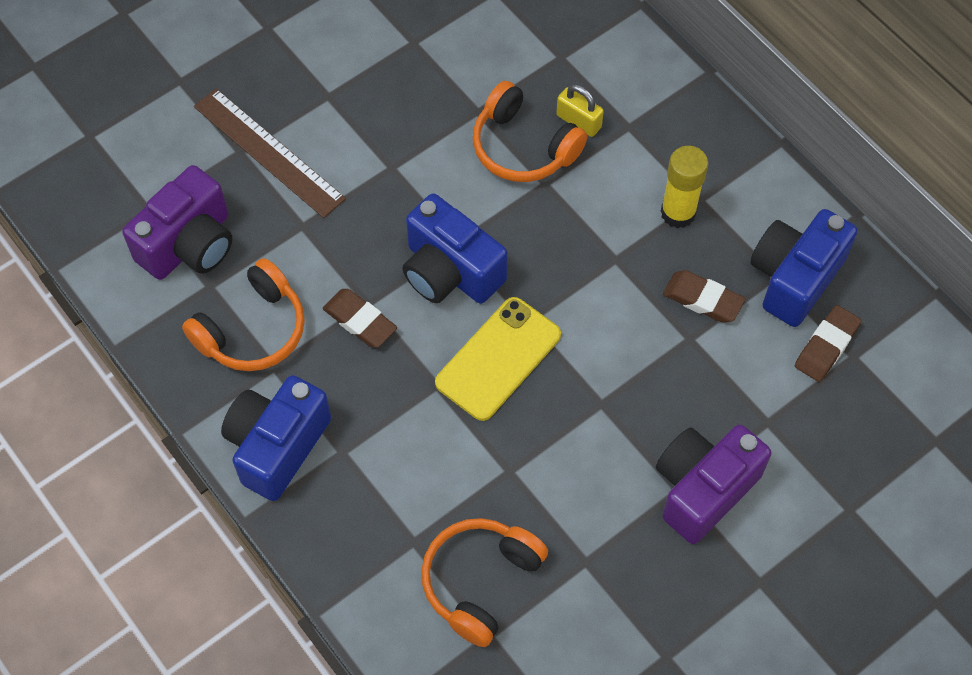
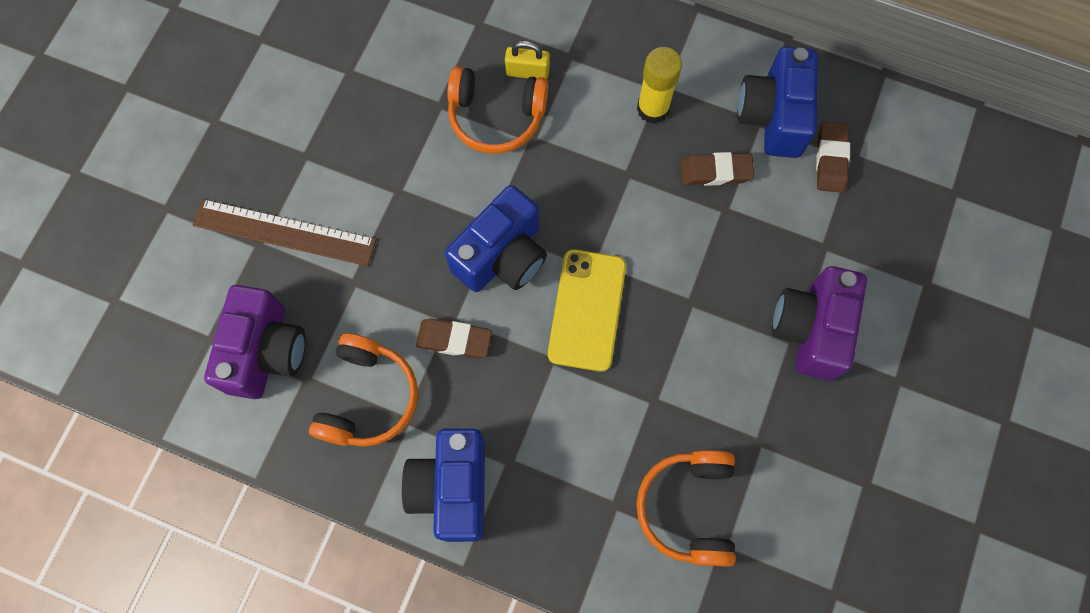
camera: 30 degrees left, 10 degrees up
(450, 271) = (502, 256): blue camera -> blue camera turned 60 degrees counterclockwise

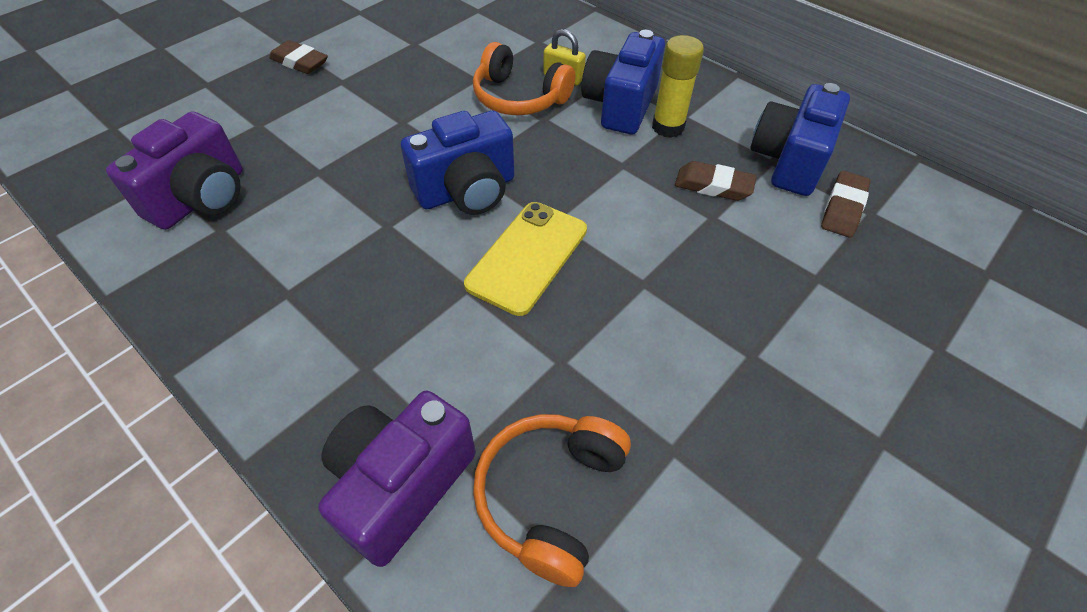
camera: 20 degrees right, 20 degrees down
(284, 233) = (285, 123): brown ruler -> none
(368, 398) = (263, 262): orange headphones -> none
(452, 488) = (288, 373): blue camera -> blue camera (620, 105)
(454, 340) = (379, 241): brown eraser -> brown eraser (300, 62)
(811, 329) = (778, 351): purple camera -> purple camera (401, 485)

